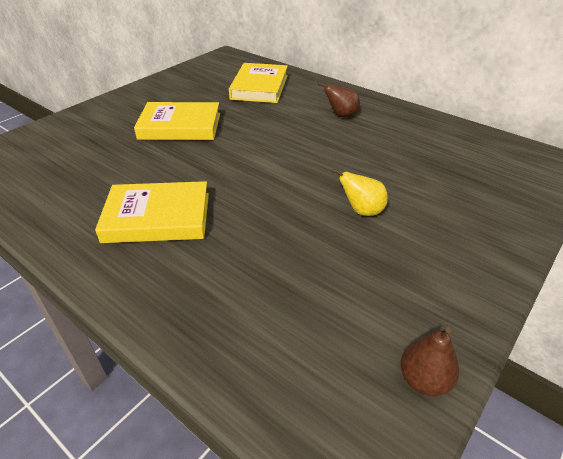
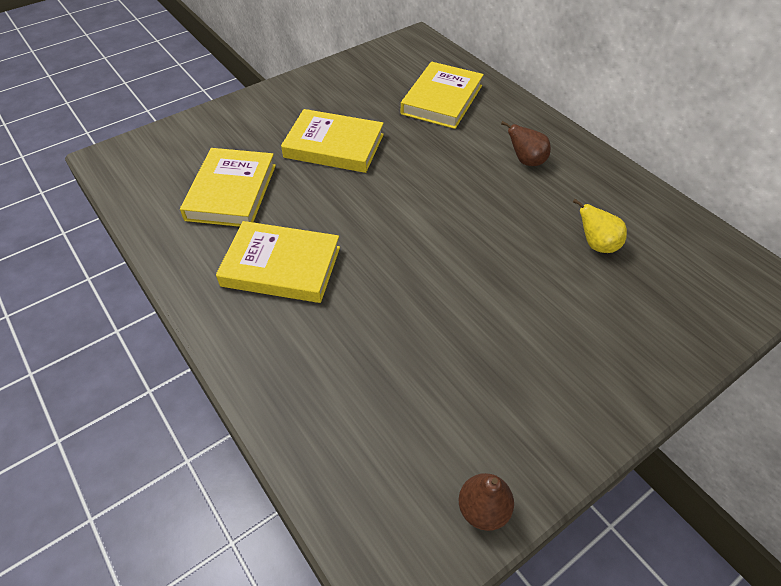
camera: 15 degrees right, 10 degrees up
(94, 170) = (231, 192): none -> yellow book
(362, 211) = (498, 303): yellow pear -> yellow pear (596, 245)

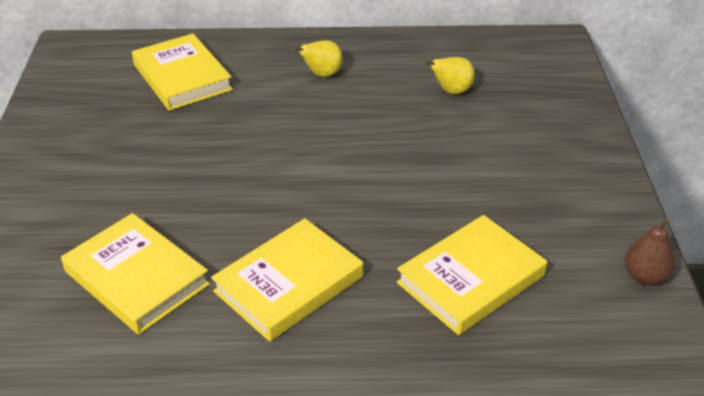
camera: 55 degrees left, 10 degrees down
(334, 146) = (158, 174): yellow book -> yellow book (471, 279)
(526, 161) = (322, 74): brown pear -> yellow pear

